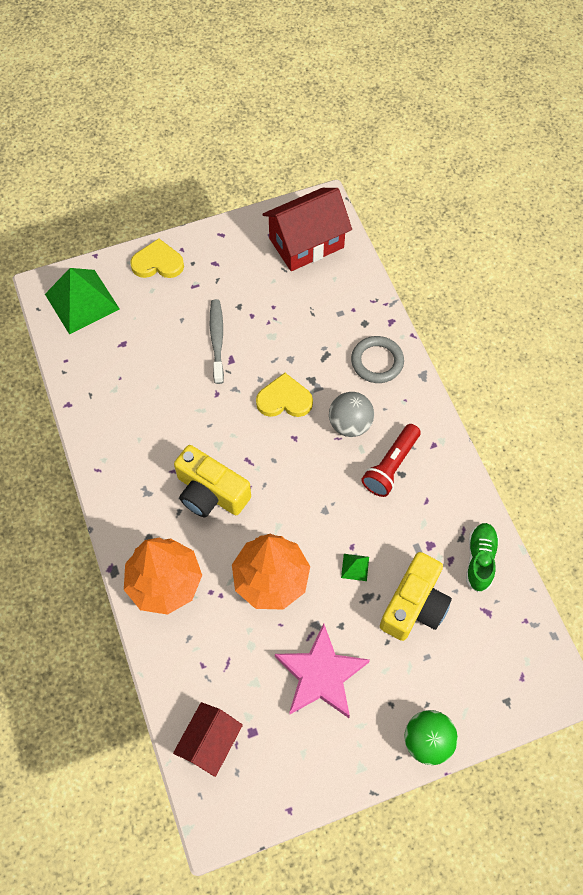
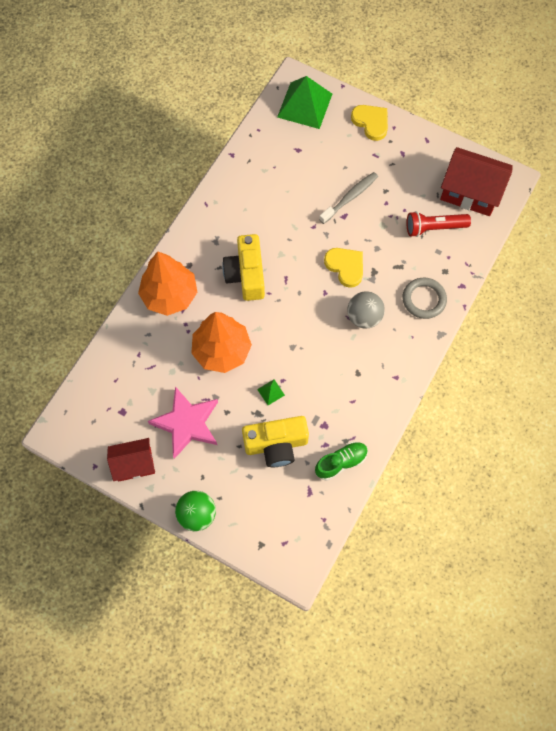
camera: 50 degrees right, 5 degrees up
(210, 742) = (98, 394): red house -> red house (134, 464)
(391, 466) = (357, 362): red flashlight -> red flashlight (434, 228)

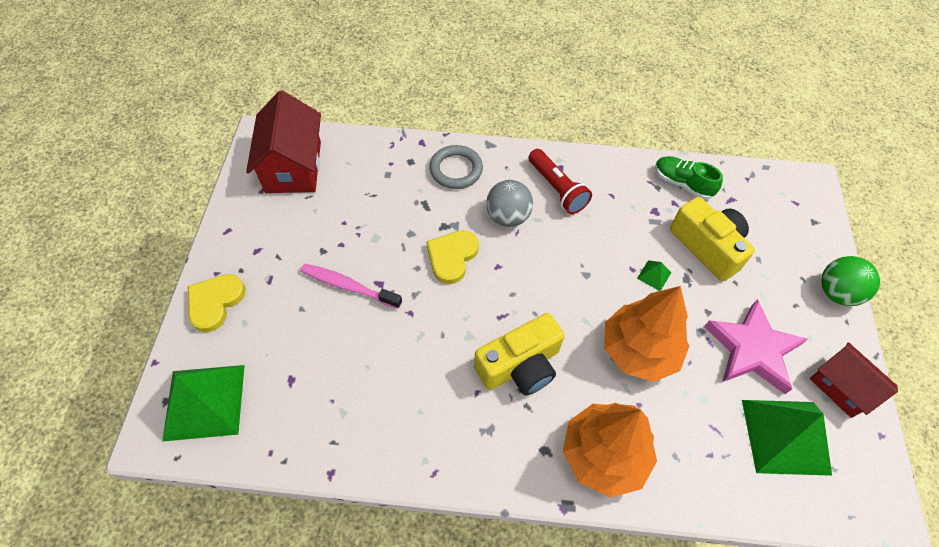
camera: 115 degrees left, 10 degrees down
(125, 405) = (785, 436): none -> green pyramid
(350, 197) = (348, 286): grey toothbrush -> pink toothbrush
(434, 228) = (357, 186): red flashlight -> red flashlight (557, 188)

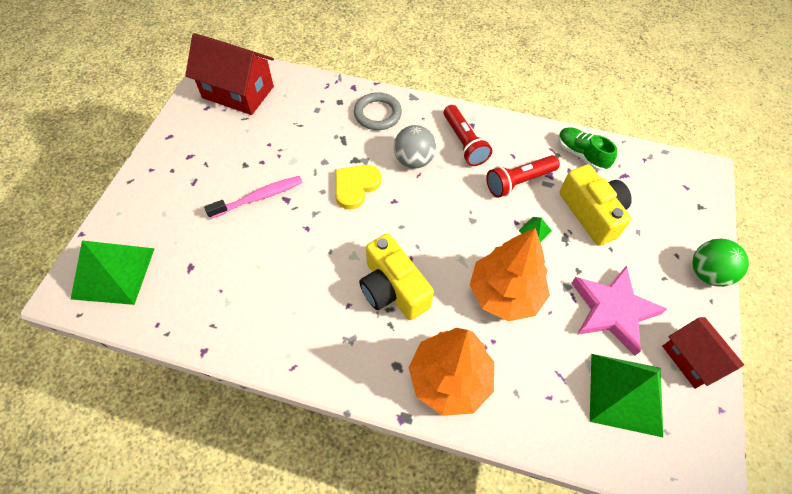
camera: 10 degrees right, 0 degrees up
(215, 302) = (143, 193): yellow heart -> none
(293, 167) = (238, 92): red house -> red house turned 75 degrees counterclockwise
(348, 286) = (259, 197): pink toothbrush -> pink toothbrush turned 120 degrees clockwise
(520, 366) = (393, 289): yellow camera -> yellow camera turned 75 degrees clockwise
(625, 223) = (519, 182): none -> red flashlight

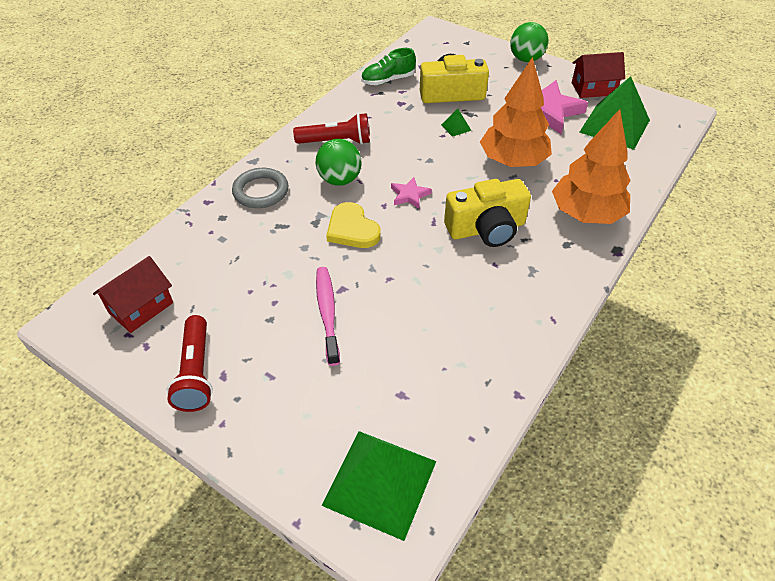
camera: 70 degrees left, 10 degrees down
(238, 92) = (141, 307): red house -> red house, size x0.64
(413, 160) = (339, 180): grey ball -> green ball
(415, 216) = (409, 195): none -> pink star
(519, 182) = (400, 121): red flashlight -> red flashlight (196, 372)

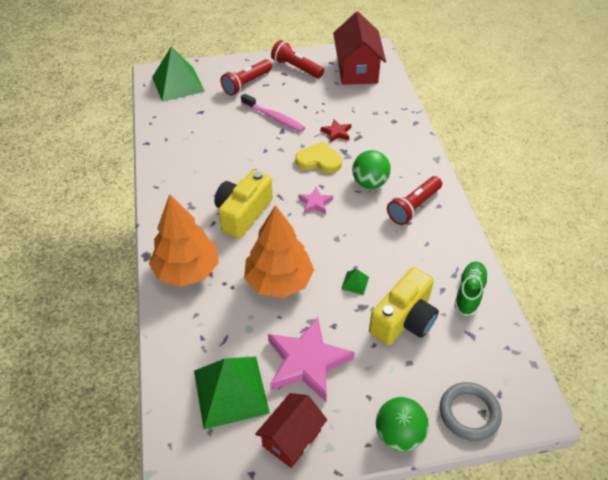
camera: 135 degrees right, 0 degrees up
(141, 307) = (357, 70): red house -> red house, size x1.57
(261, 191) = (399, 146): grey ring -> grey ring (469, 413)
(290, 397) = (247, 84): none -> red flashlight
(292, 245) = (336, 133): none -> red star

